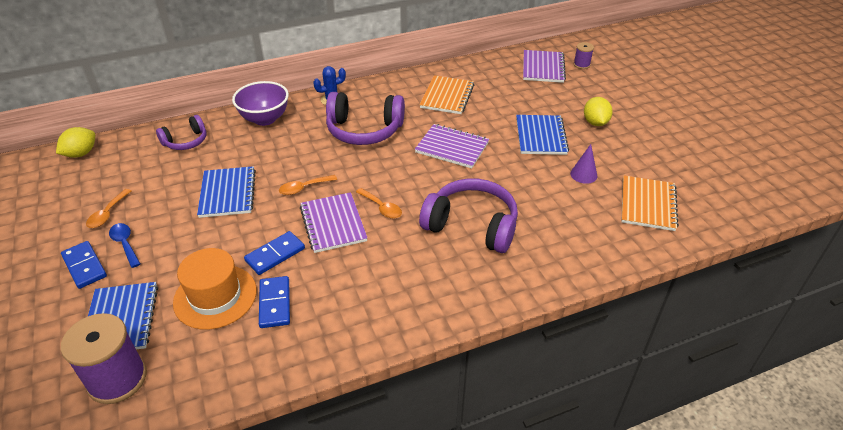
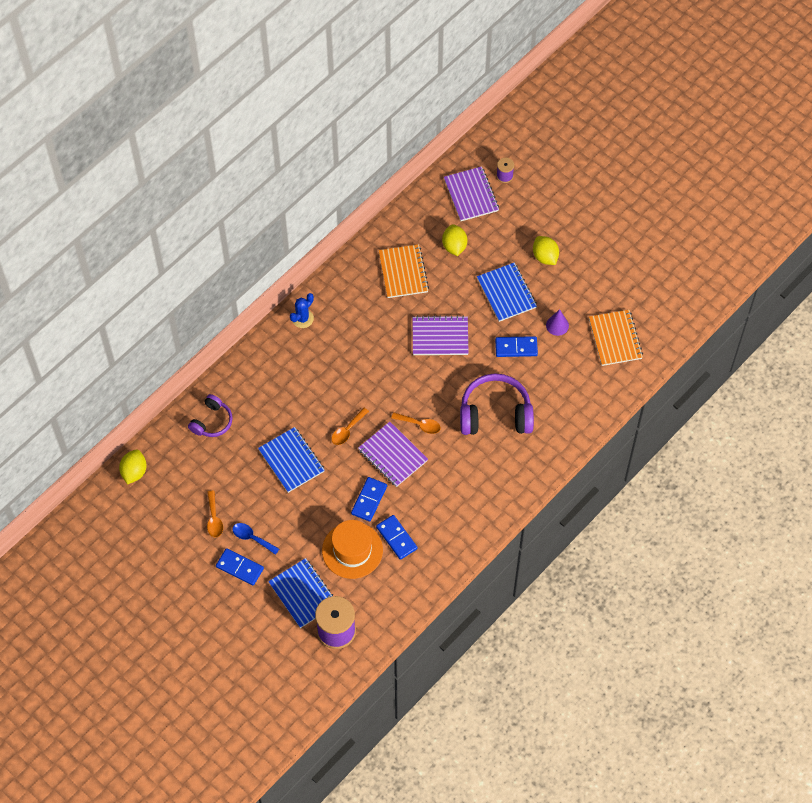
camera: 25 degrees left, 20 degrees up
(265, 119) = (260, 367): purple bowl -> none
(364, 130) = (355, 346): purple headphones -> none
(507, 93) = (454, 246): none -> yellow lemon
(528, 178) = (516, 347): none -> blue domino

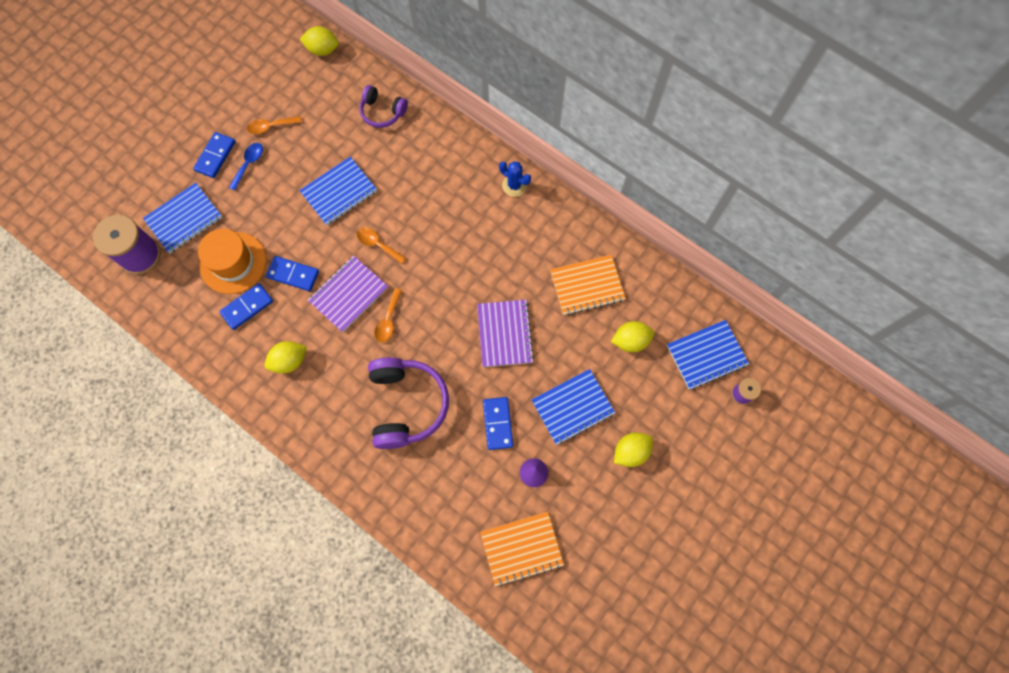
camera: 85 degrees right, 10 degrees up
(450, 503) = (289, 361): none -> yellow lemon
(471, 195) = (706, 355): purple notebook -> blue notebook

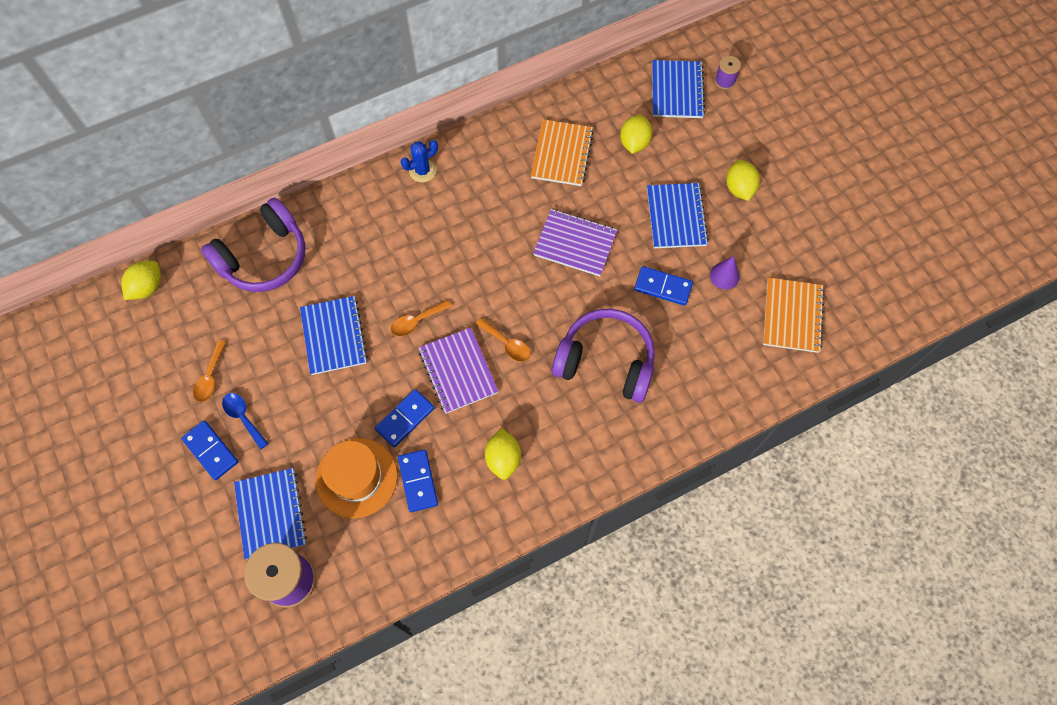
camera: 65 degrees left, 5 degrees down
(382, 112) = (264, 257): purple headphones -> purple headphones, size x1.75

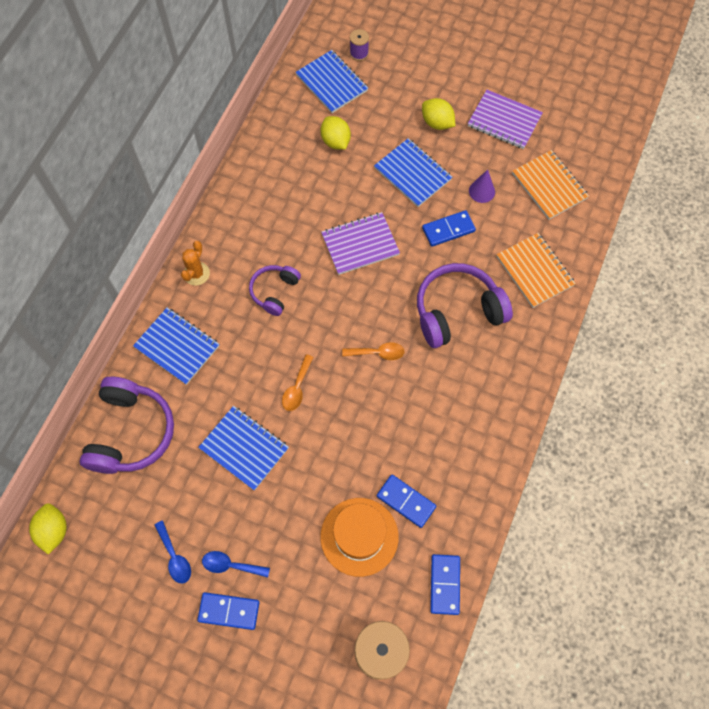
camera: 40 degrees left, 0 degrees up
(210, 377) = (175, 557): orange spoon -> blue spoon
(271, 514) = (320, 617): blue notebook -> blue notebook (177, 346)
(405, 419) = (355, 465): blue domino -> blue domino (445, 584)
(422, 171) = (196, 273): blue cactus -> orange cactus
(458, 371) = (361, 400): purple notebook -> purple notebook (504, 121)
(470, 231) = (274, 292): none -> purple headphones
(503, 459) = (450, 436): yellow lemon -> none
(562, 154) = (291, 186): orange notebook -> orange notebook (534, 271)

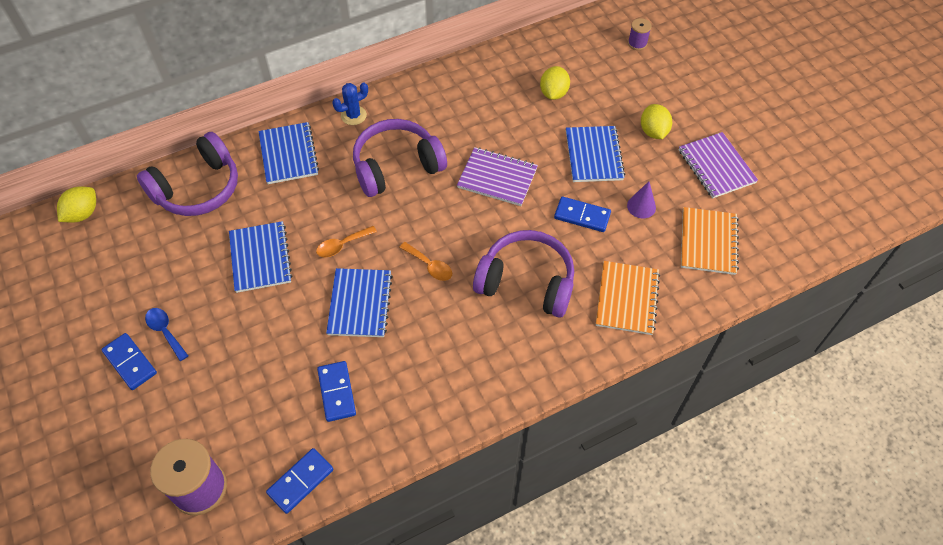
camera: 40 degrees right, 10 degrees down
(175, 557) = (136, 294): blue spoon -> none
(196, 273) = (353, 115): orange cactus -> blue cactus
(274, 292) = (396, 166): purple headphones -> purple headphones, size x1.75
(331, 83) = (593, 51): blue notebook -> blue notebook (360, 304)
(359, 536) = (275, 388): orange hat -> none

